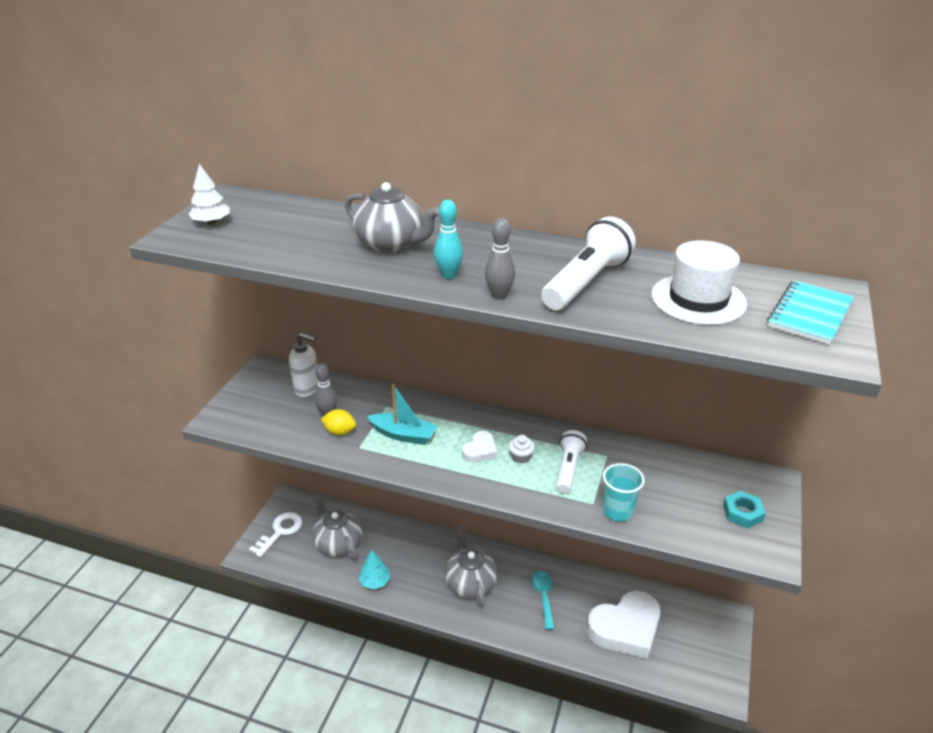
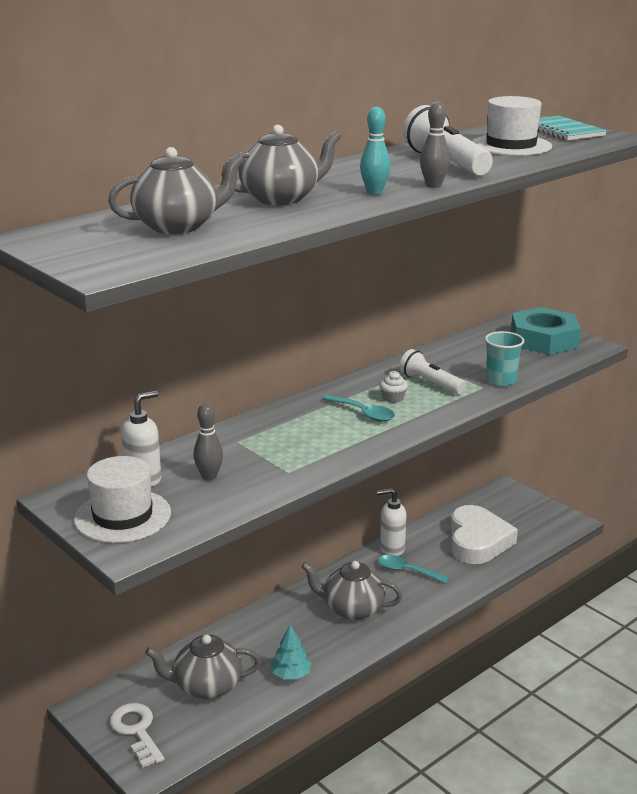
camera: 60 degrees left, 10 degrees down
(211, 222) = (94, 252): white tree -> none
(256, 400) = (122, 516): none -> white hat
(287, 230) = (178, 226): none -> grey teapot
(340, 432) = (249, 476): yellow lemon -> none
(403, 435) = (296, 444): turquoise boat -> none
(480, 450) = (363, 413): white heart -> turquoise spoon
(565, 574) = (391, 548): none -> white soap dispenser
(742, 513) = (544, 339): turquoise nut -> turquoise nut, size x2.02

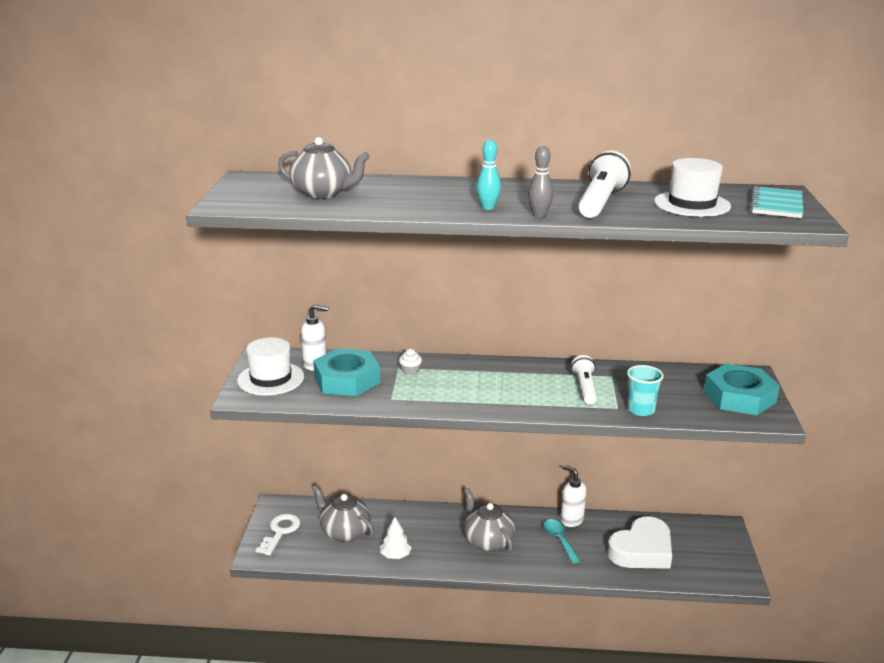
camera: 45 degrees right, 0 degrees up
(209, 476) = (347, 380): grey bowling pin -> turquoise nut
(281, 198) = (422, 194): grey teapot -> none
(290, 674) = (395, 555): turquoise tree -> white tree
(363, 413) = (502, 386): turquoise spoon -> none
(393, 398) = (540, 386): white cupcake -> white cupcake (410, 371)

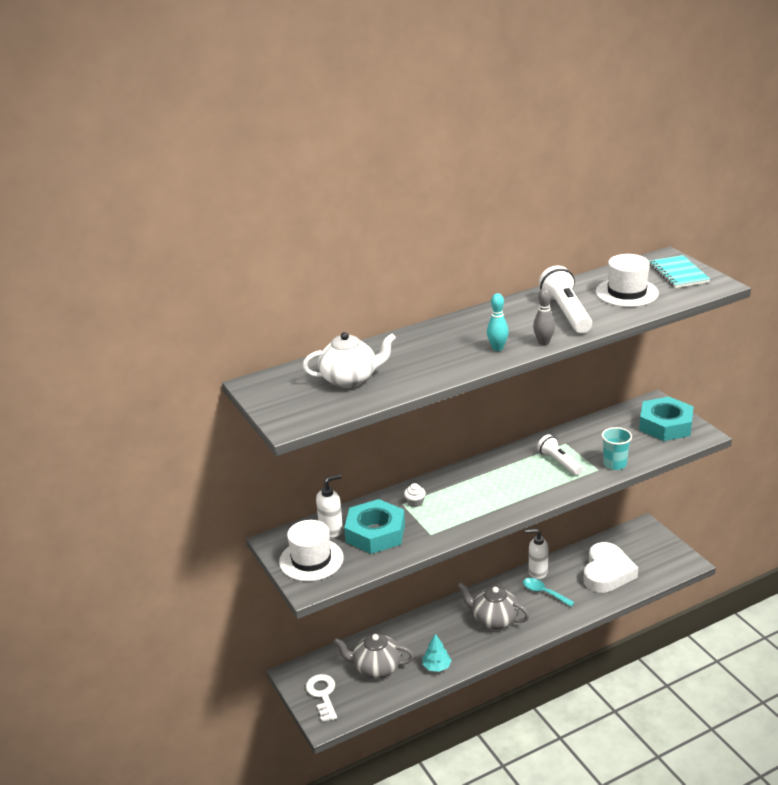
camera: 30 degrees left, 5 degrees up
(323, 193) = (350, 379): grey teapot -> white teapot
(395, 555) = (436, 666): white tree -> turquoise tree

